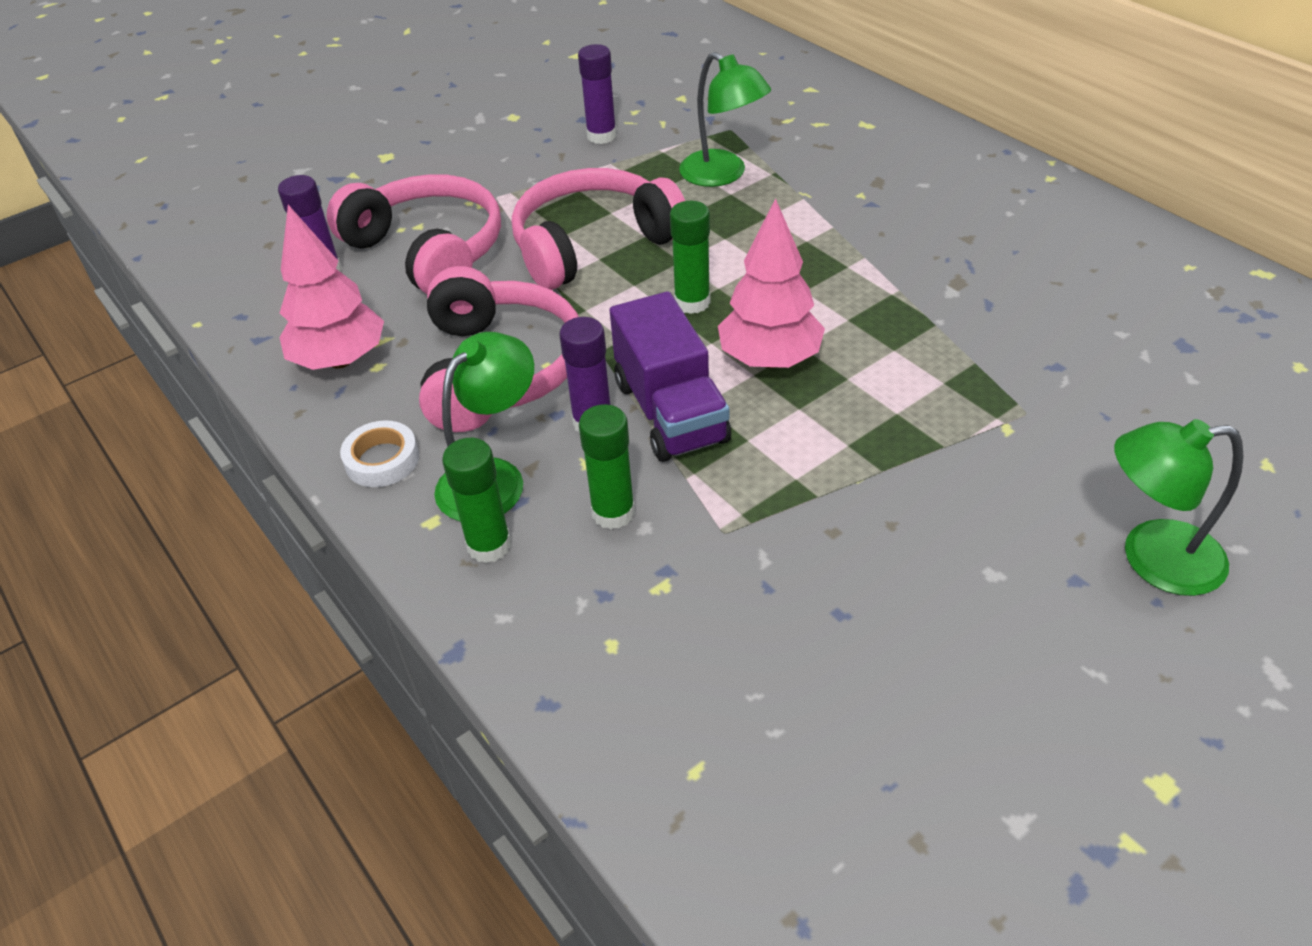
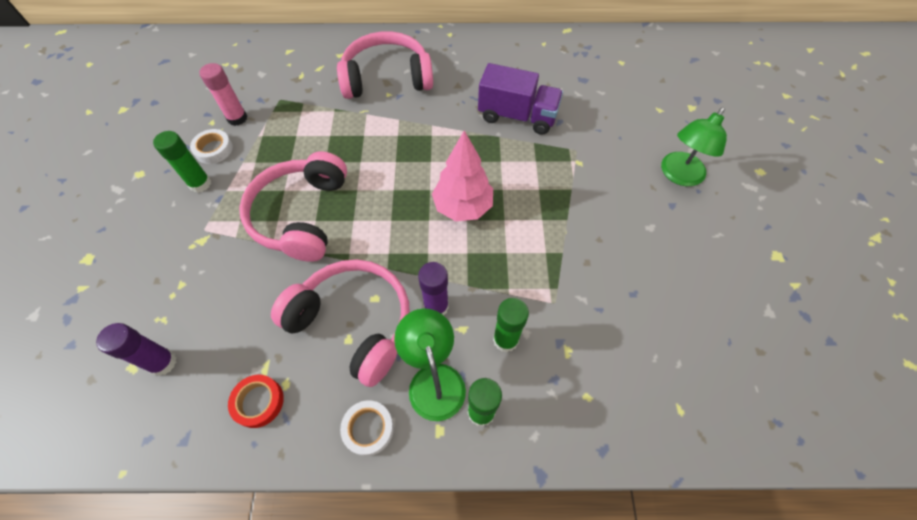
camera: 55 degrees left, 15 degrees up
(340, 360) = (258, 402): pink tree -> red tape
(428, 251) = (211, 294): pink headphones -> pink headphones (387, 78)
(601, 136) = (214, 149): purple glue stick -> white tape
(663, 122) = (237, 118): none -> pink glue stick
(670, 412) = (460, 269): purple truck -> purple truck (517, 116)
(692, 302) = (392, 207): green glue stick -> green glue stick (200, 184)
(723, 175) = (311, 127): green lamp -> none

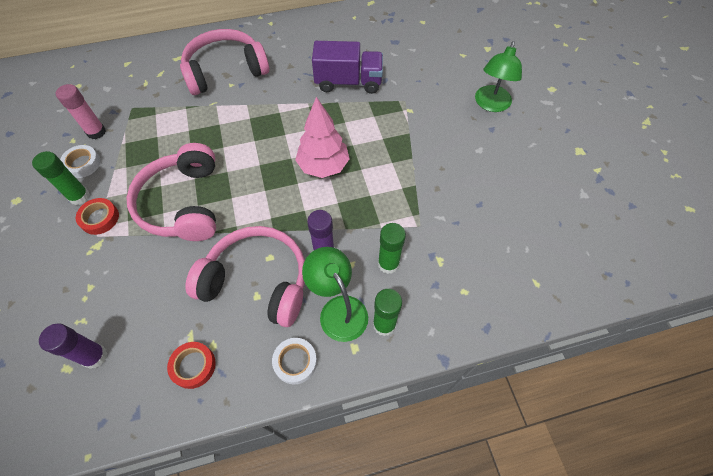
camera: 15 degrees left, 0 degrees up
(213, 212) = (100, 218): none -> red tape

